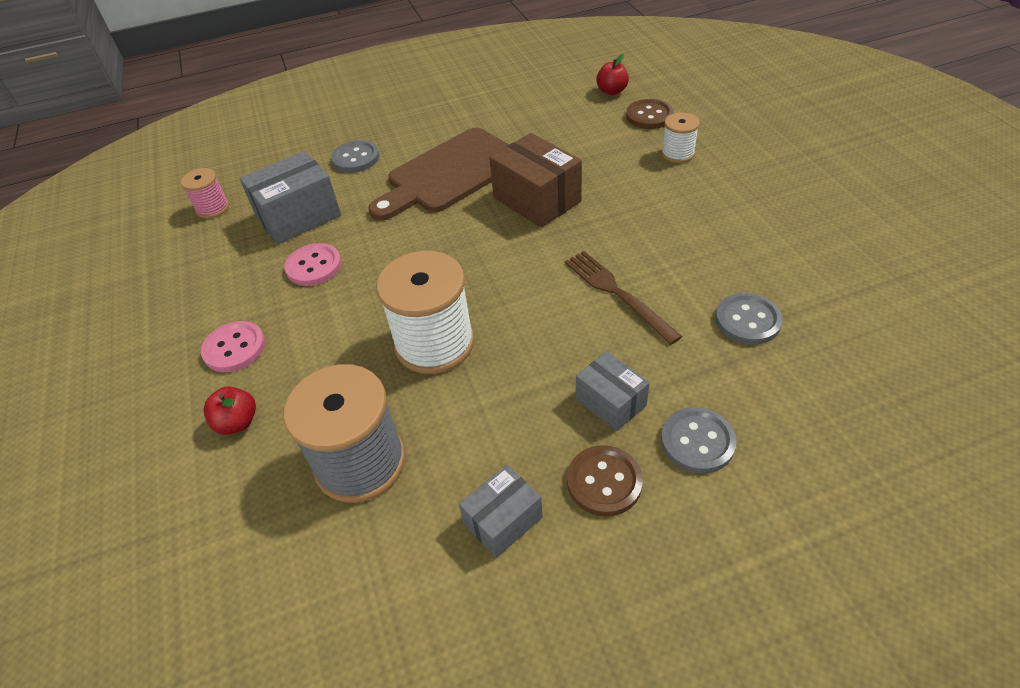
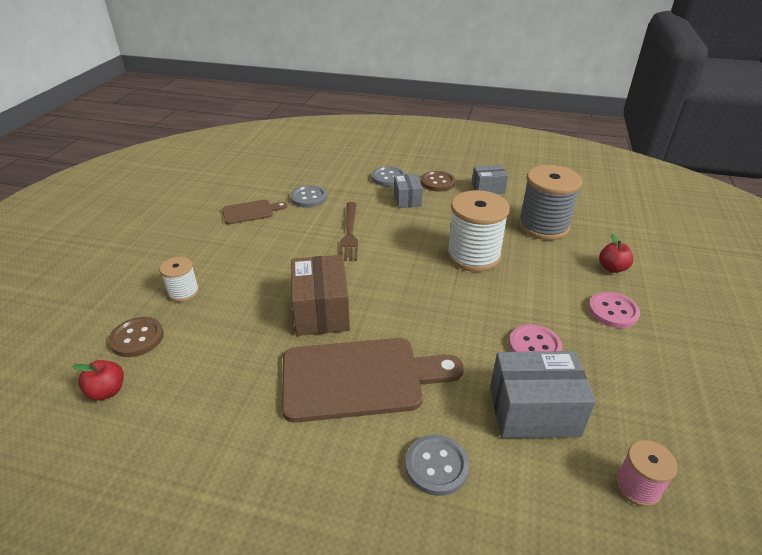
camera: 150 degrees left, 10 degrees down
(776, 257) = (251, 212): none -> brown cutting board

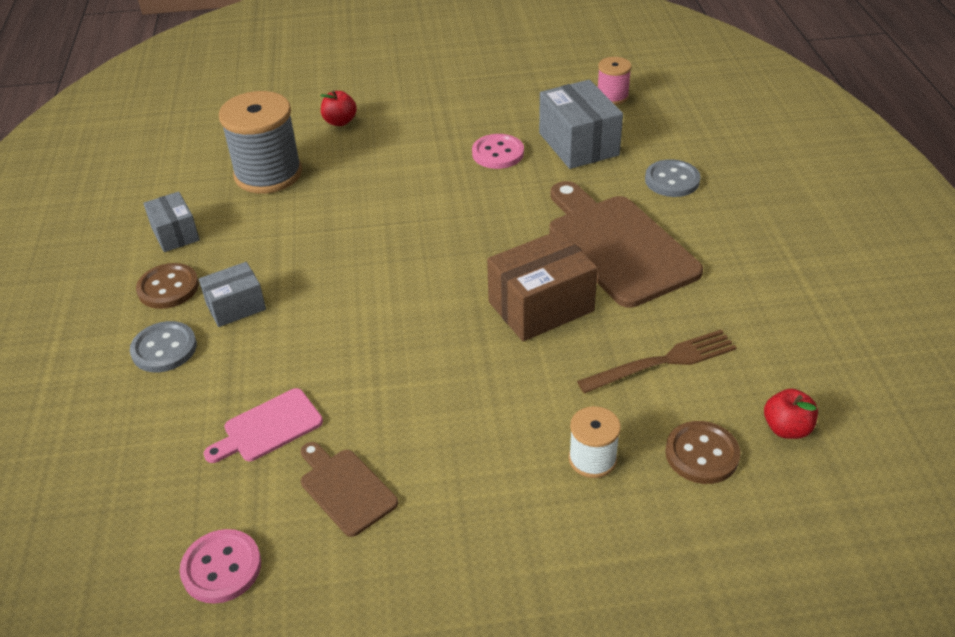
camera: 110 degrees left, 5 degrees up
(309, 198) = (268, 427): grey button -> pink cutting board
(349, 233) = (360, 339): brown fork -> brown fork (663, 362)
(473, 255) = (362, 215): white spool -> none
(613, 311) = (416, 117): pink button -> pink button (221, 568)

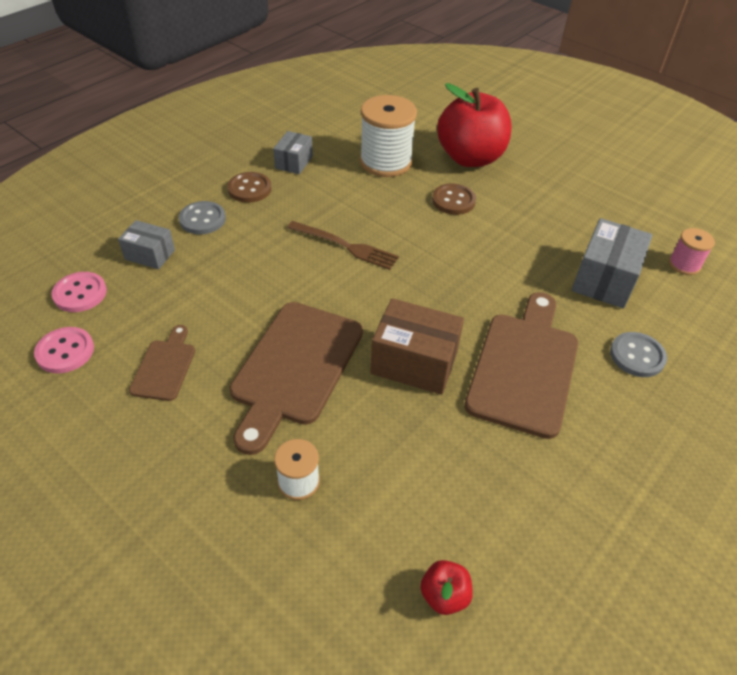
camera: 45 degrees right, 5 degrees up
(236, 306) = (263, 224): grey box -> grey box (150, 255)
(268, 174) = (385, 162): grey spool -> white spool
(268, 427) = (183, 301): pink cutting board -> none
(340, 122) = (470, 158): red apple -> red apple, size x2.46
(458, 389) = (294, 368): none -> brown cutting board
(498, 153) = (538, 245): pink button -> pink button (80, 293)
(663, 362) = (433, 467): brown fork -> brown fork (345, 246)
(702, 454) = (363, 549): brown button -> brown button (453, 201)

